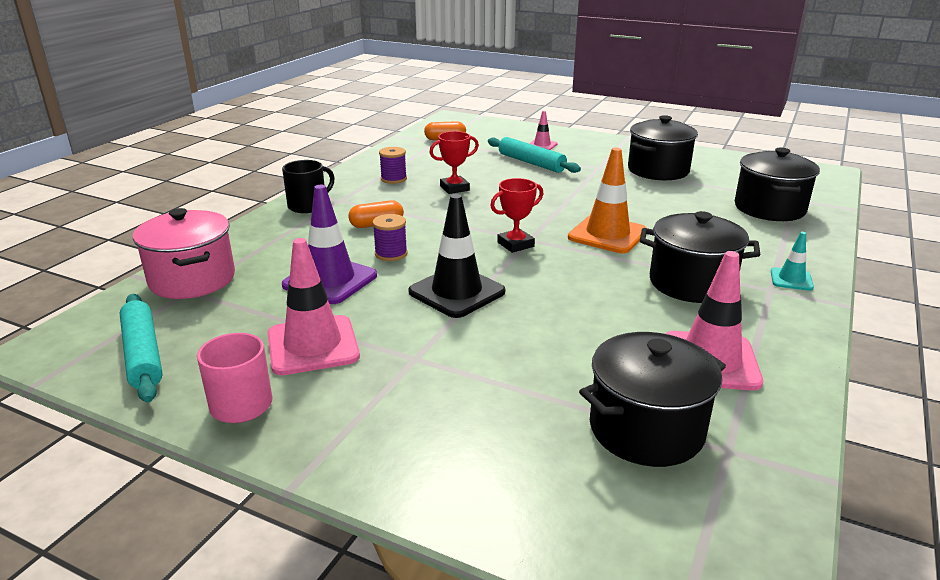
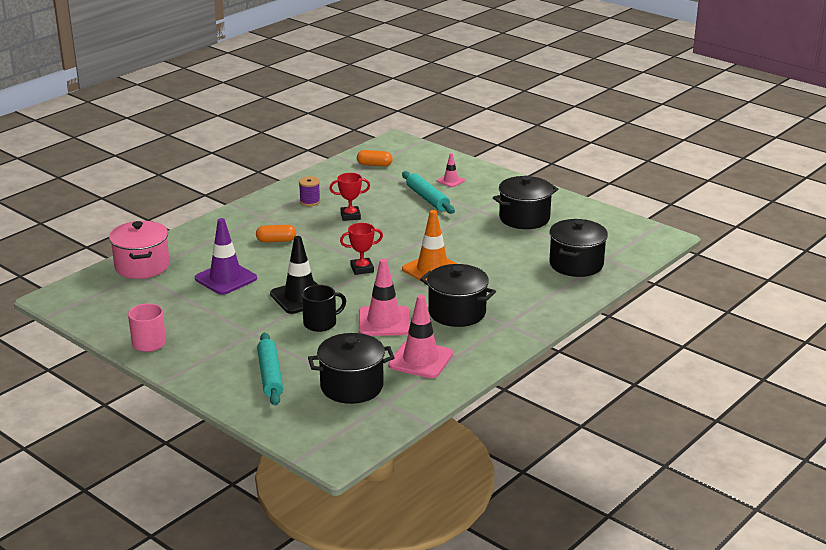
camera: 15 degrees right, 0 degrees up
(142, 355) = (104, 309): turquoise rolling pin -> turquoise rolling pin (270, 375)
(308, 206) = (236, 218): black mug -> black mug (321, 323)
(313, 345) = (198, 318): pink traffic cone -> pink traffic cone (384, 321)
(391, 254) = (274, 265): purple spool -> none
(791, 279) = (527, 319): turquoise traffic cone -> none

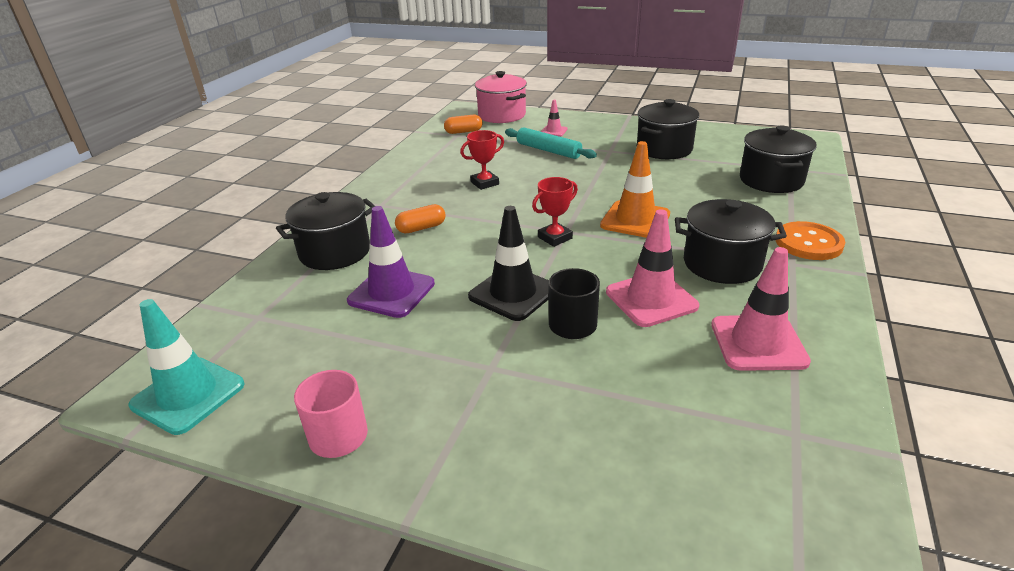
camera: 20 degrees left, 5 degrees up
(82, 306) = (188, 395): none -> turquoise traffic cone
(142, 266) = (259, 304): pink pot -> pink pot (502, 115)
(270, 375) = (580, 439): turquoise rolling pin -> none
(310, 201) = (425, 178): purple spool -> none
(352, 386) = (719, 420): black pot -> black pot (335, 252)
(536, 314) = (808, 243): none -> orange button

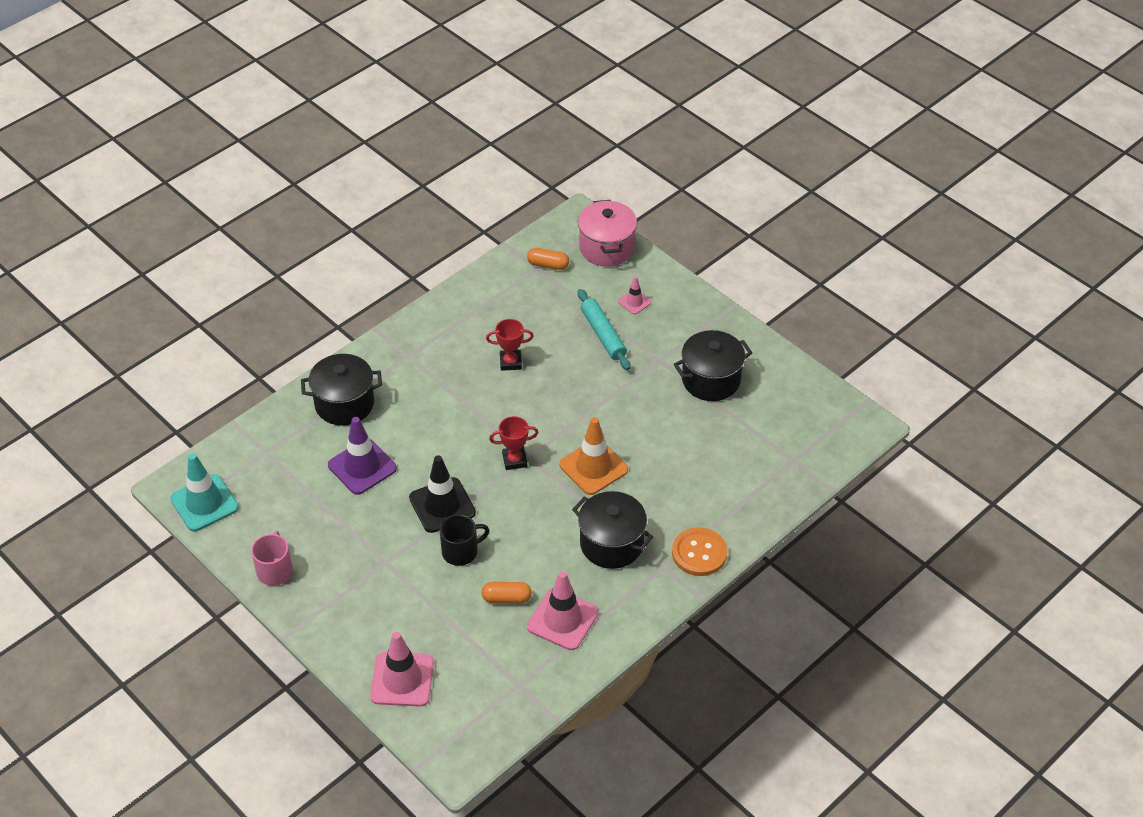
camera: 25 degrees right, 15 degrees up
(421, 228) = (422, 402): orange capsule -> orange capsule (506, 598)
(651, 299) = (530, 553): pink traffic cone -> pink traffic cone (402, 679)
(771, 180) = (757, 468): black pot -> none

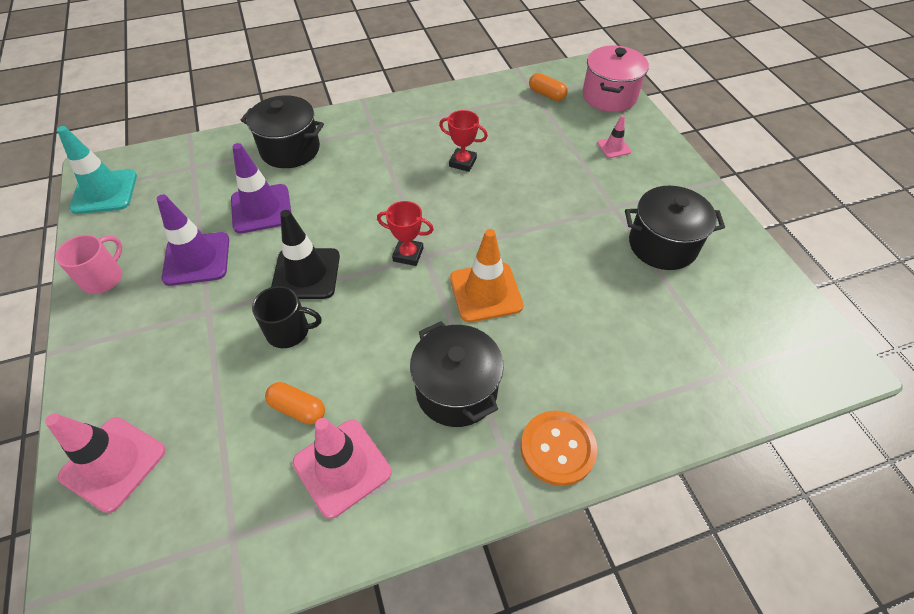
camera: 25 degrees right, 5 degrees up
(341, 527) = (197, 259): none -> purple traffic cone
(603, 334) = (567, 166): turquoise rolling pin -> none

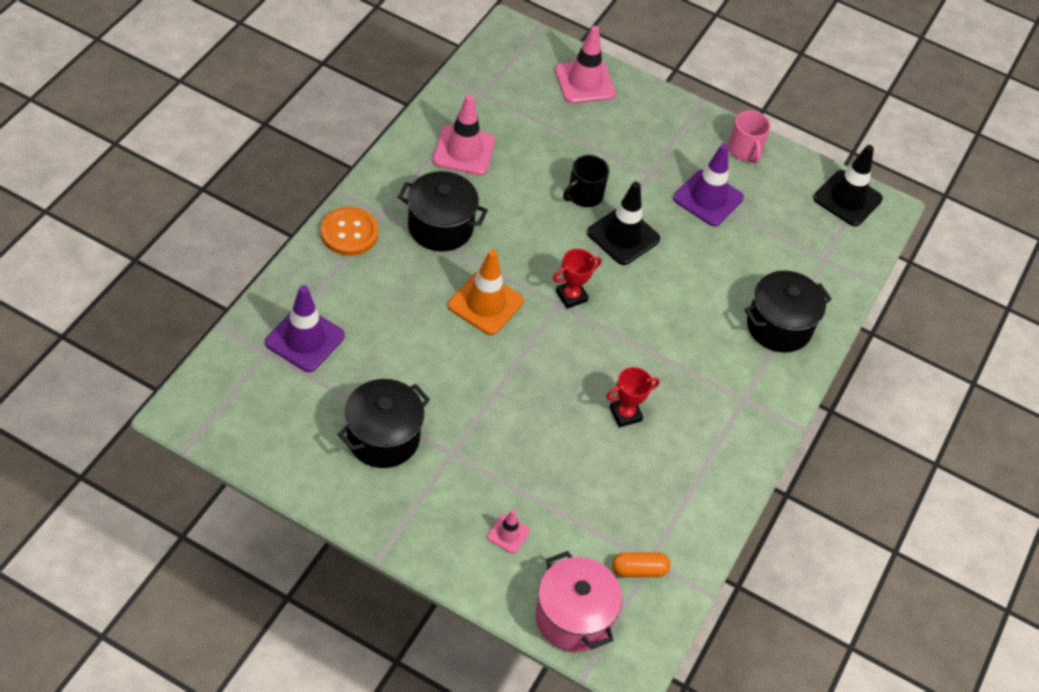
camera: 130 degrees right, 0 degrees up
(104, 192) = (847, 198): turquoise traffic cone -> black traffic cone
(261, 209) = (721, 260): purple traffic cone -> purple traffic cone (305, 339)
(298, 408) = (523, 161): orange capsule -> none

